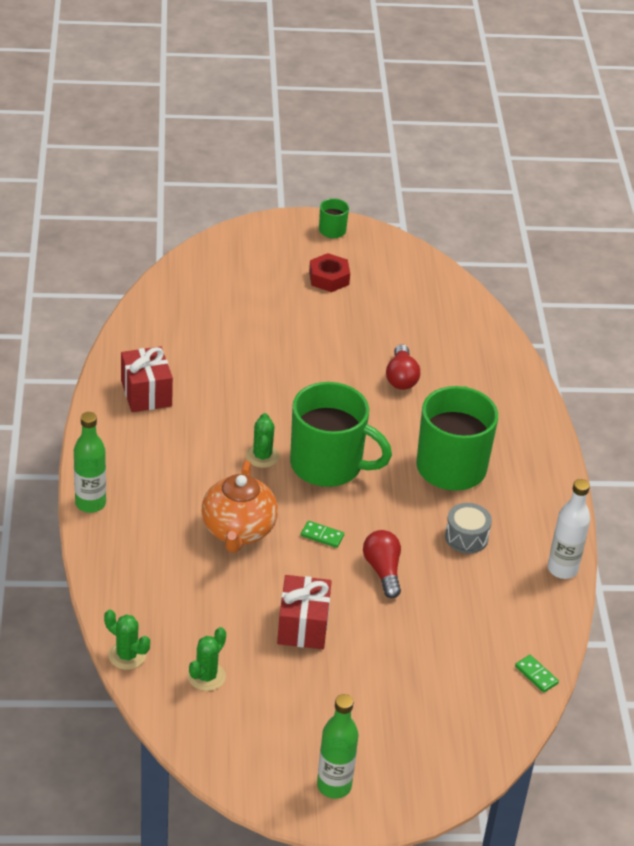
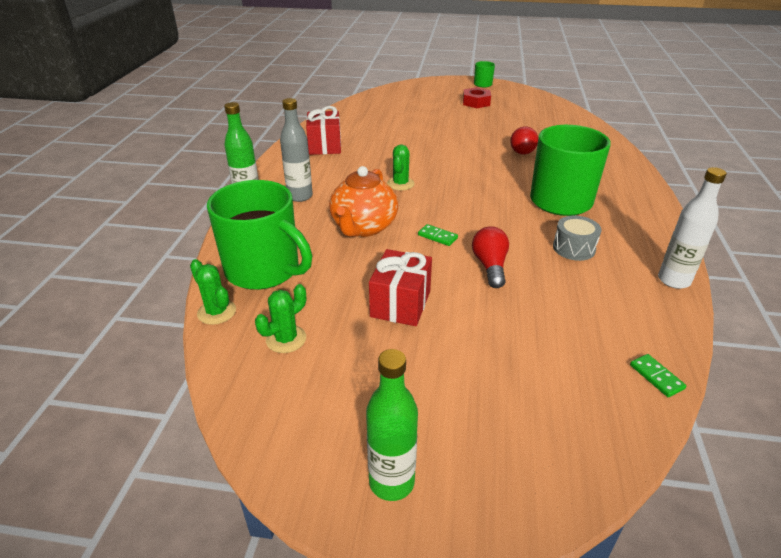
camera: 15 degrees right, 5 degrees down
(148, 489) = (300, 196): none -> grey bottle
(328, 465) = (454, 192): green mug -> green mug (264, 270)

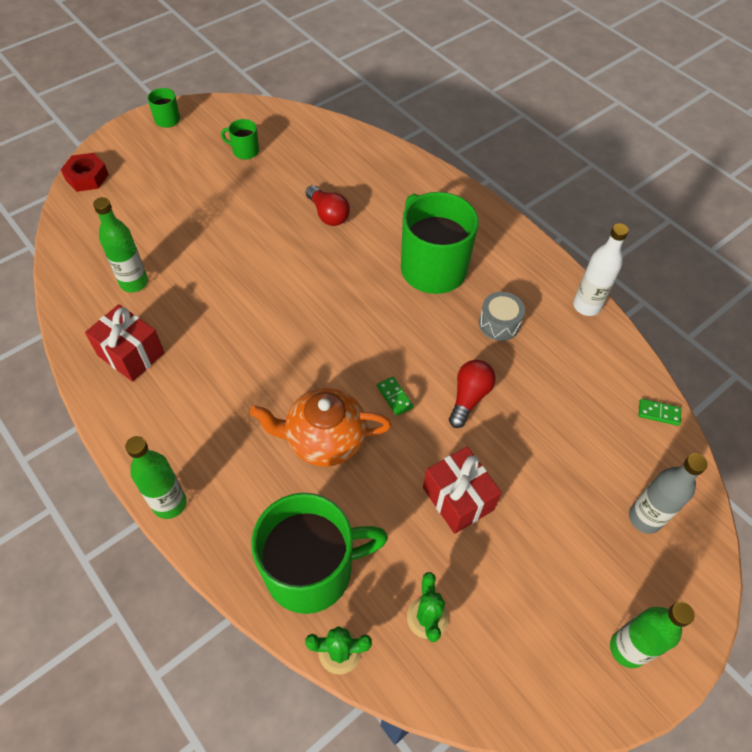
camera: 50 degrees left, 20 degrees up
(300, 196) = (211, 451): grey bottle -> grey bottle (644, 518)
(363, 227) = (324, 440): orange teapot -> orange teapot turned 120 degrees clockwise
(369, 126) = (134, 283): none -> green bottle
(400, 184) = (282, 353): green cactus -> none
(437, 236) = (395, 397): green domino -> green domino turned 75 degrees clockwise
(476, 102) = (199, 161): red nut -> red nut (87, 177)
(490, 266) = (469, 397): red light bulb -> red light bulb turned 75 degrees clockwise
(509, 109) = (245, 151): none -> green mug

